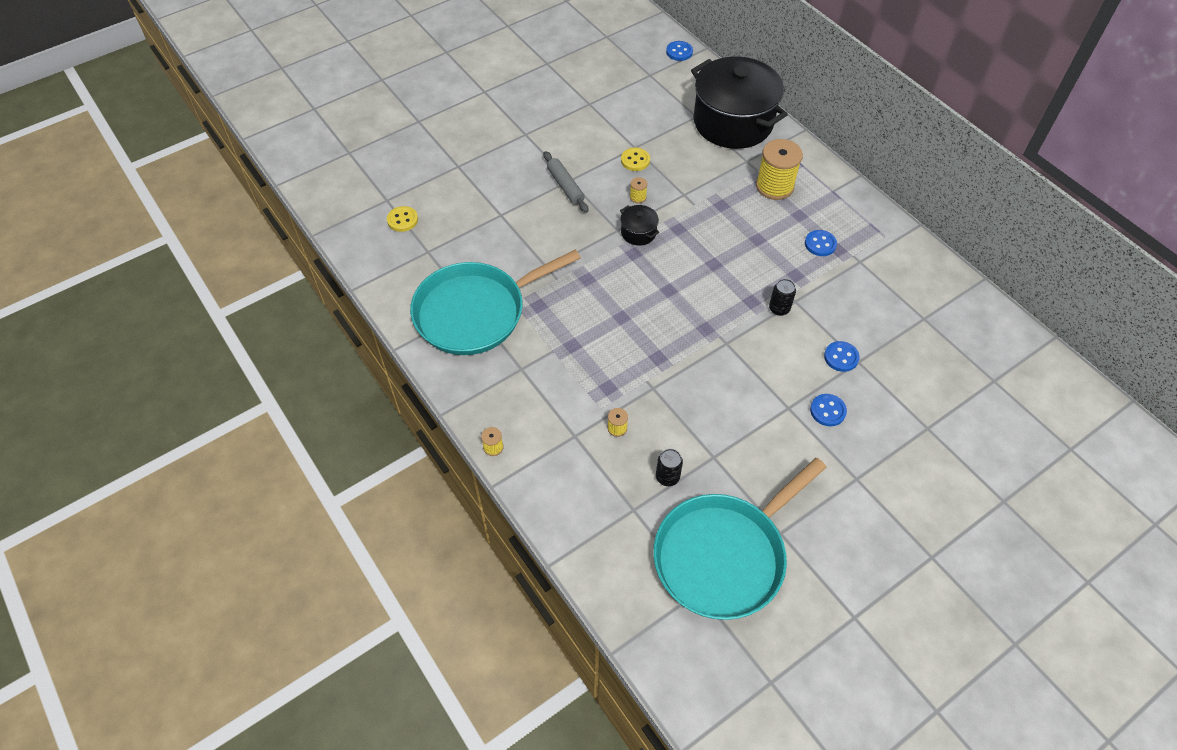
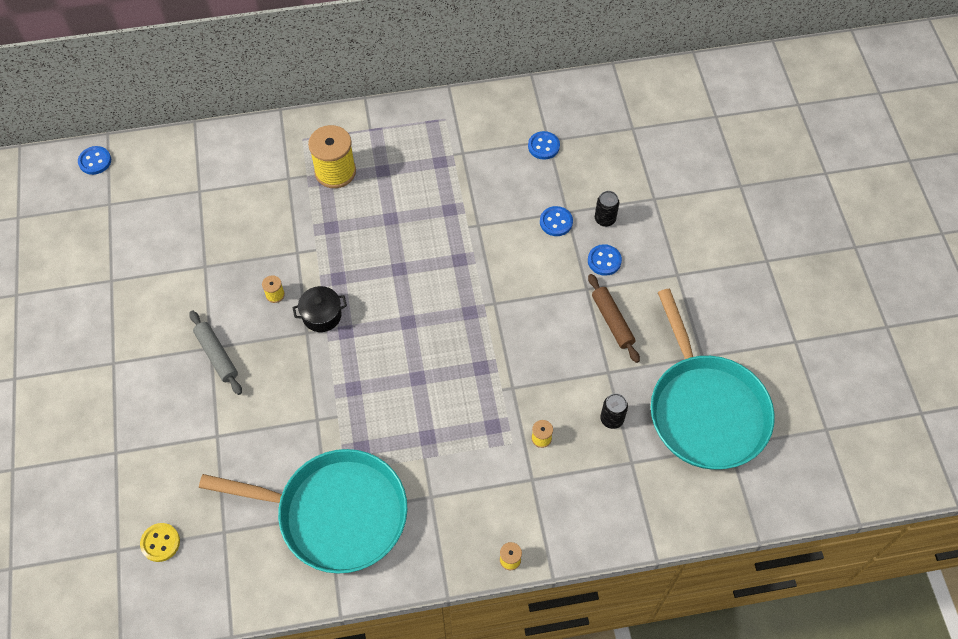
camera: 65 degrees left, 5 degrees up
(475, 312) = (336, 514): turquoise pan -> turquoise pan turned 75 degrees counterclockwise
(565, 186) = (216, 355): grey rolling pin -> grey rolling pin turned 60 degrees clockwise
(635, 160) = (223, 274): yellow button -> none
(733, 122) = (230, 164): black pot -> none
(768, 441) = (612, 321): none -> brown rolling pin
(779, 309) = (480, 242): black can -> black can (605, 219)
(820, 244) = (426, 172): blue button -> blue button (543, 146)

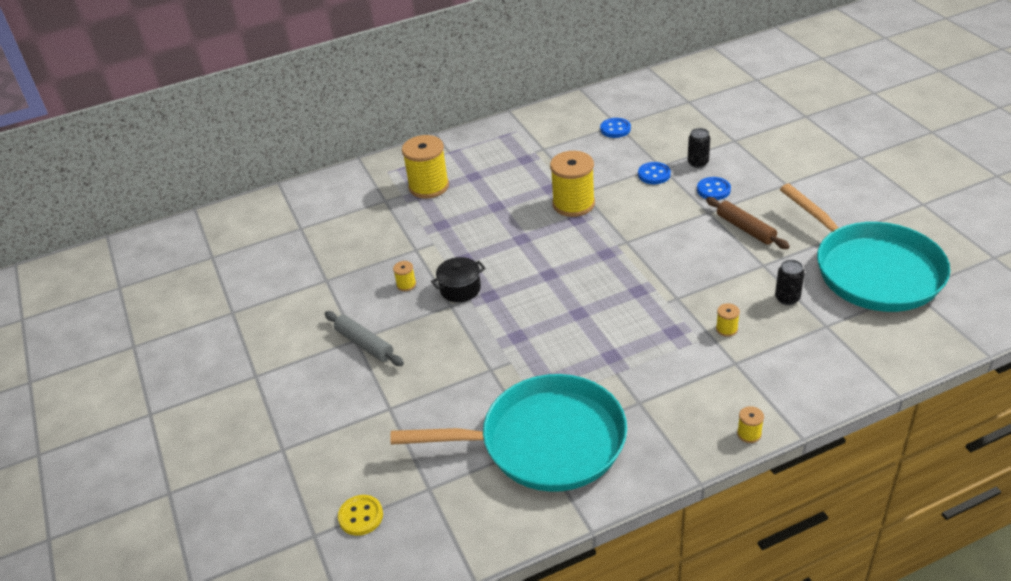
camera: 10 degrees left, 20 degrees down
(95, 161) = (188, 230): blue button -> none
(464, 238) = (573, 204): none -> yellow spool

